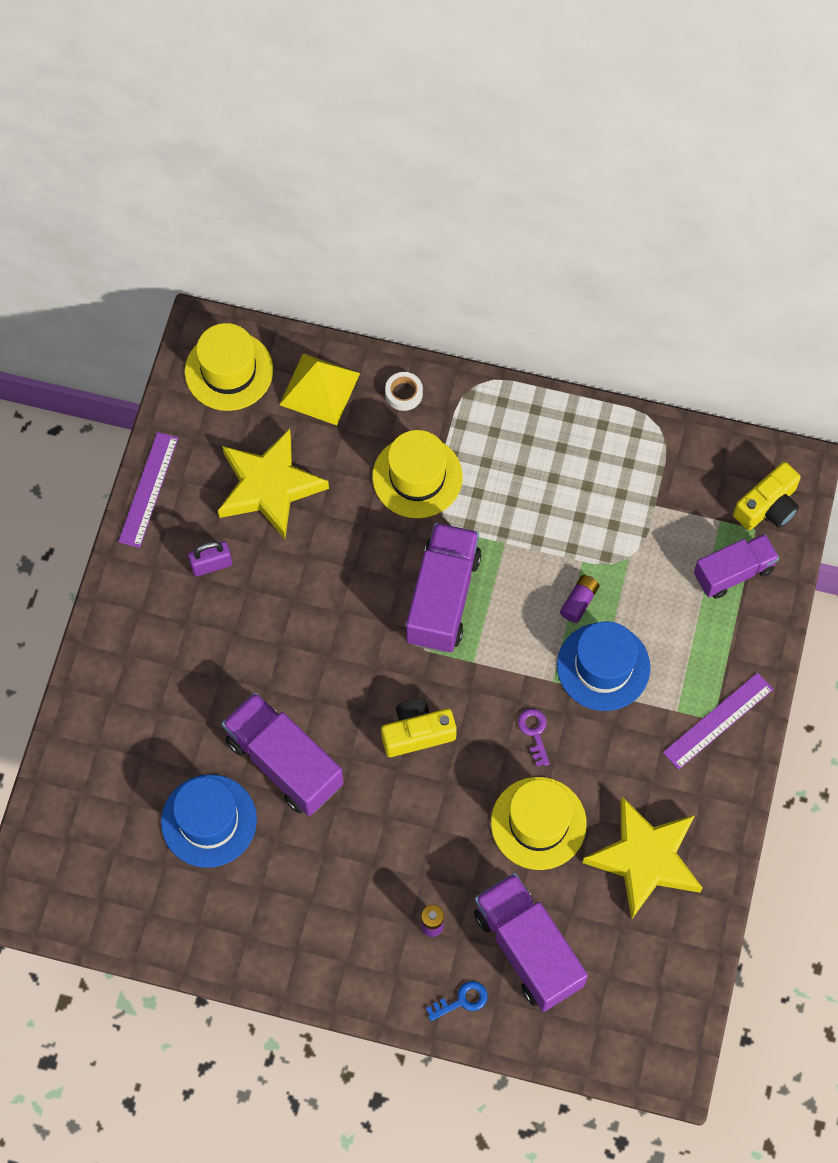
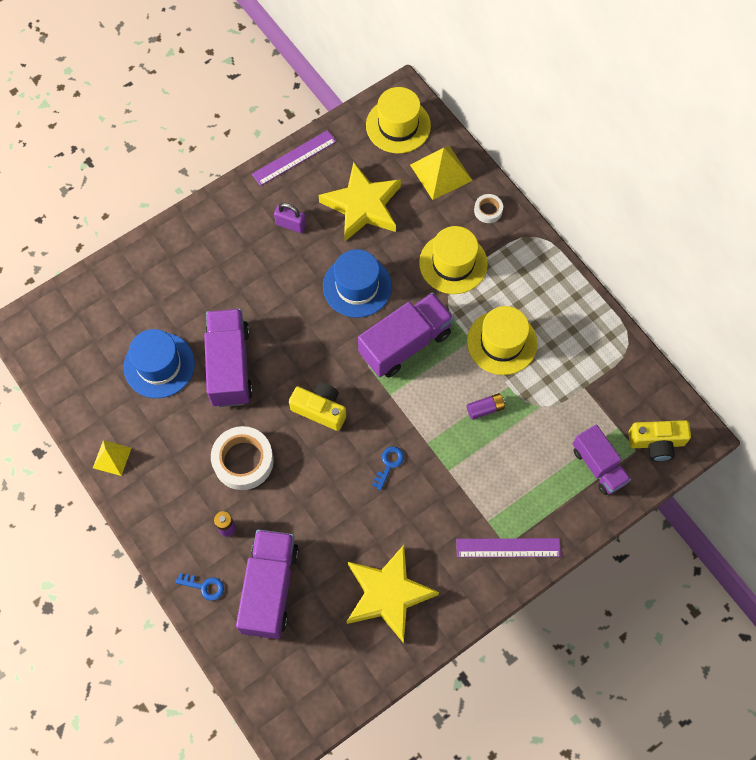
camera: 40 degrees right, 0 degrees up
(248, 953) = (112, 457): none -> yellow pyramid
(386, 846) = (243, 460): none -> white tape
(534, 733) = (389, 464): purple key -> blue key
(538, 823) = (343, 519): yellow hat -> yellow hat (502, 342)
(603, 666) = (465, 458): blue hat -> blue hat (357, 286)
(733, 572) = (598, 466): purple truck -> purple truck turned 45 degrees clockwise

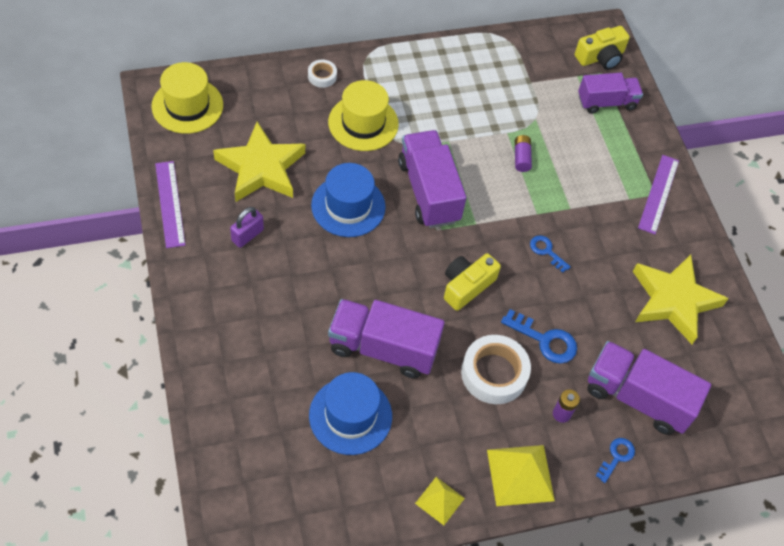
camera: 75 degrees left, 10 degrees down
(294, 492) = (544, 340): none -> blue key
(441, 172) = (261, 94): yellow pyramid -> yellow pyramid (520, 475)
(502, 342) = (461, 120): yellow hat -> none
(656, 443) = (600, 57): yellow camera -> yellow camera turned 45 degrees clockwise

